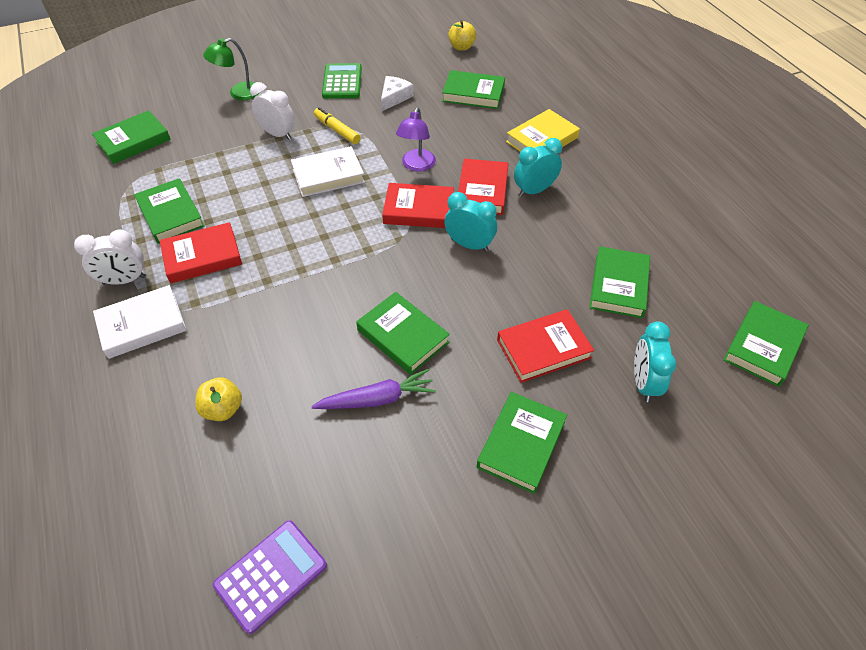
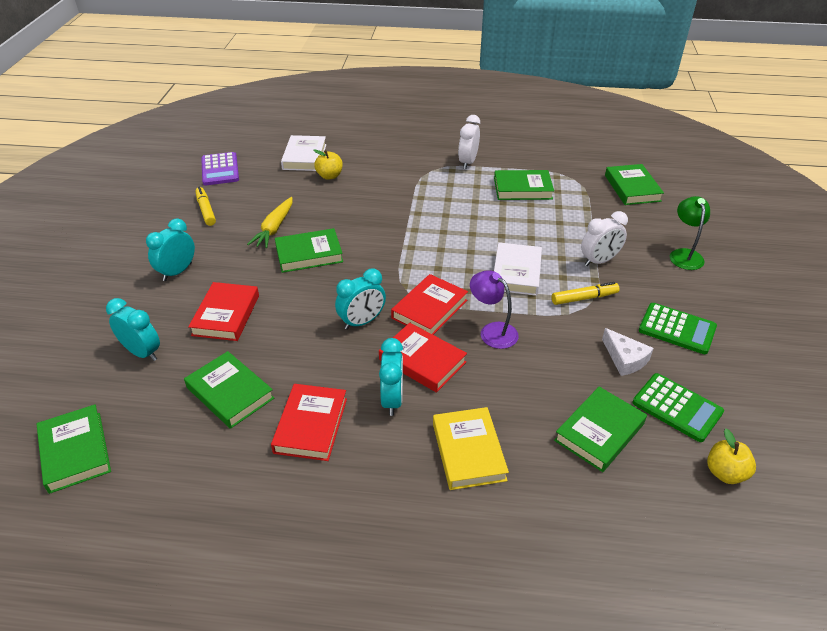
camera: 120 degrees right, 10 degrees down
(142, 325) = (421, 162): white book -> white book (304, 157)
(202, 256) = (465, 193): red book -> red book (311, 425)
(377, 399) = (274, 228): purple carrot -> yellow carrot
(387, 509) = (206, 210): none -> yellow marker
(424, 70) = (677, 407): none -> green calculator
(521, 444) = (177, 272): green book -> turquoise clock

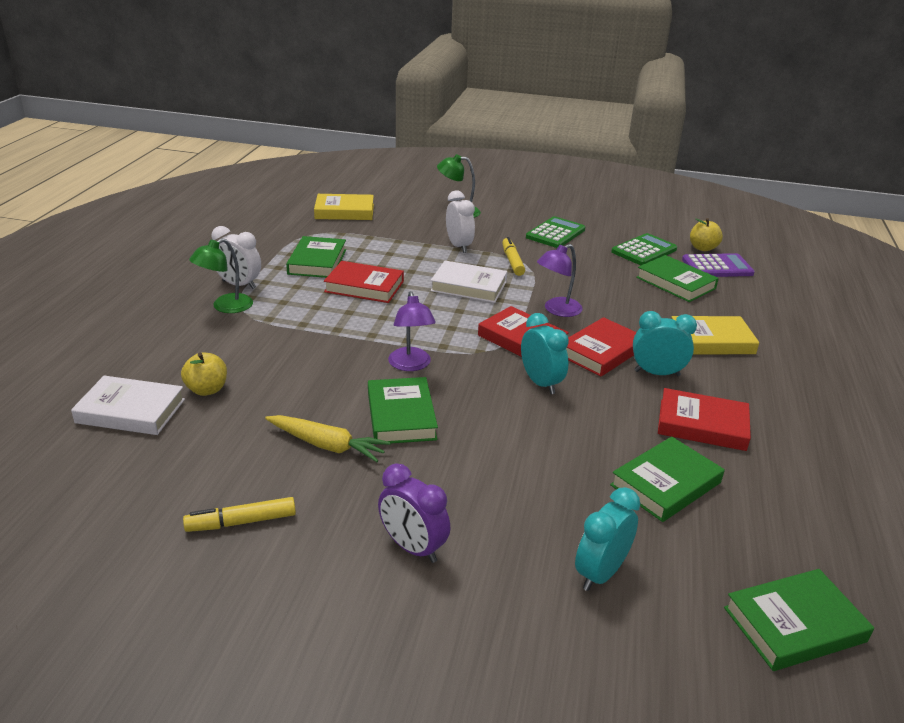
camera: 85 degrees left, 10 degrees down
(177, 272) = (412, 547): turquoise clock -> purple clock
(220, 169) = (107, 509): purple calculator -> purple calculator (717, 267)
(226, 315) = (522, 491): red book -> red book (364, 287)
(375, 252) = (411, 365): none -> purple lamp
(433, 163) = (225, 307): none -> green lamp
(625, 359) = (592, 259): white cheese -> none
(632, 188) = (344, 211): green book -> yellow book

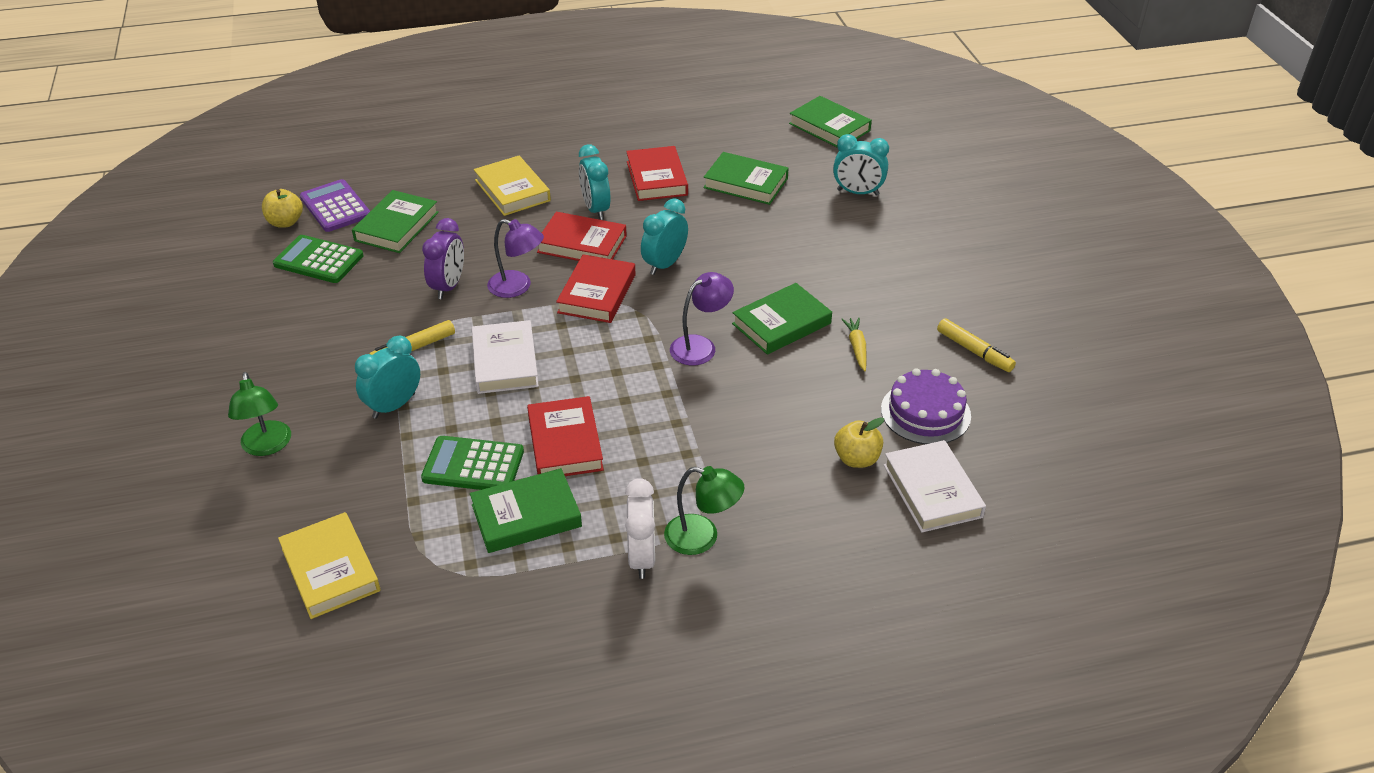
camera: 115 degrees left, 10 degrees up
(207, 448) = (925, 412): none -> purple cake
(327, 445) = (856, 347): yellow carrot -> yellow carrot, size x0.64
(412, 547) = (914, 267): purple clock -> purple clock (448, 286)
(459, 246) = (394, 406): white clock -> turquoise clock
(555, 233) = (302, 337): green calculator -> green calculator (473, 465)

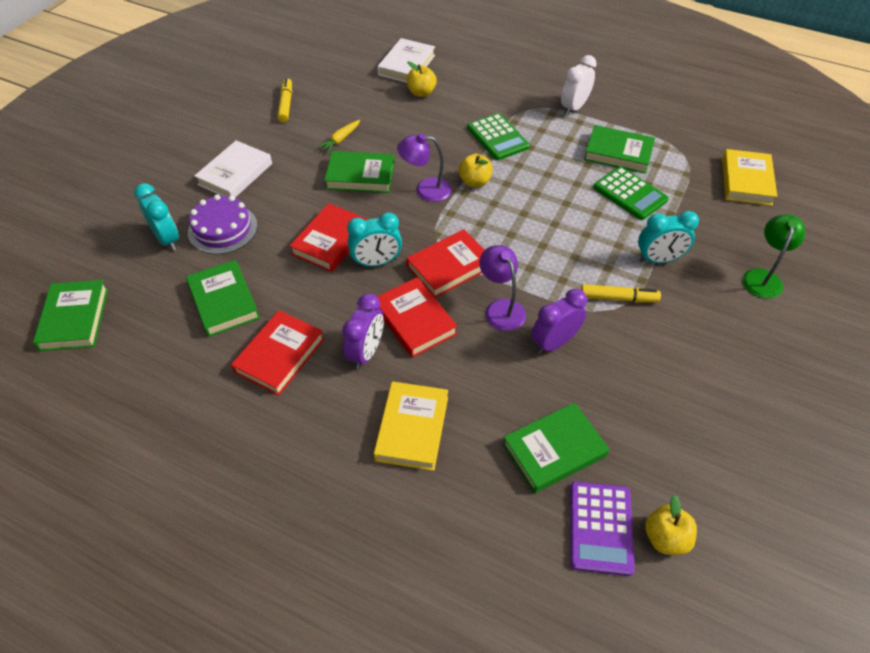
camera: 140 degrees left, 10 degrees up
(318, 260) = (653, 450): green calculator -> green calculator (497, 137)
(505, 362) = (560, 250): white book -> white book (235, 174)
(565, 443) = (565, 178): red book -> red book (330, 241)
(595, 209) = (366, 352): turquoise clock -> purple clock
(660, 382) = (474, 182): none -> yellow apple
(702, 537) = (536, 101): green lamp -> none
(925, 412) = (358, 93): purple cake -> purple cake (222, 229)

